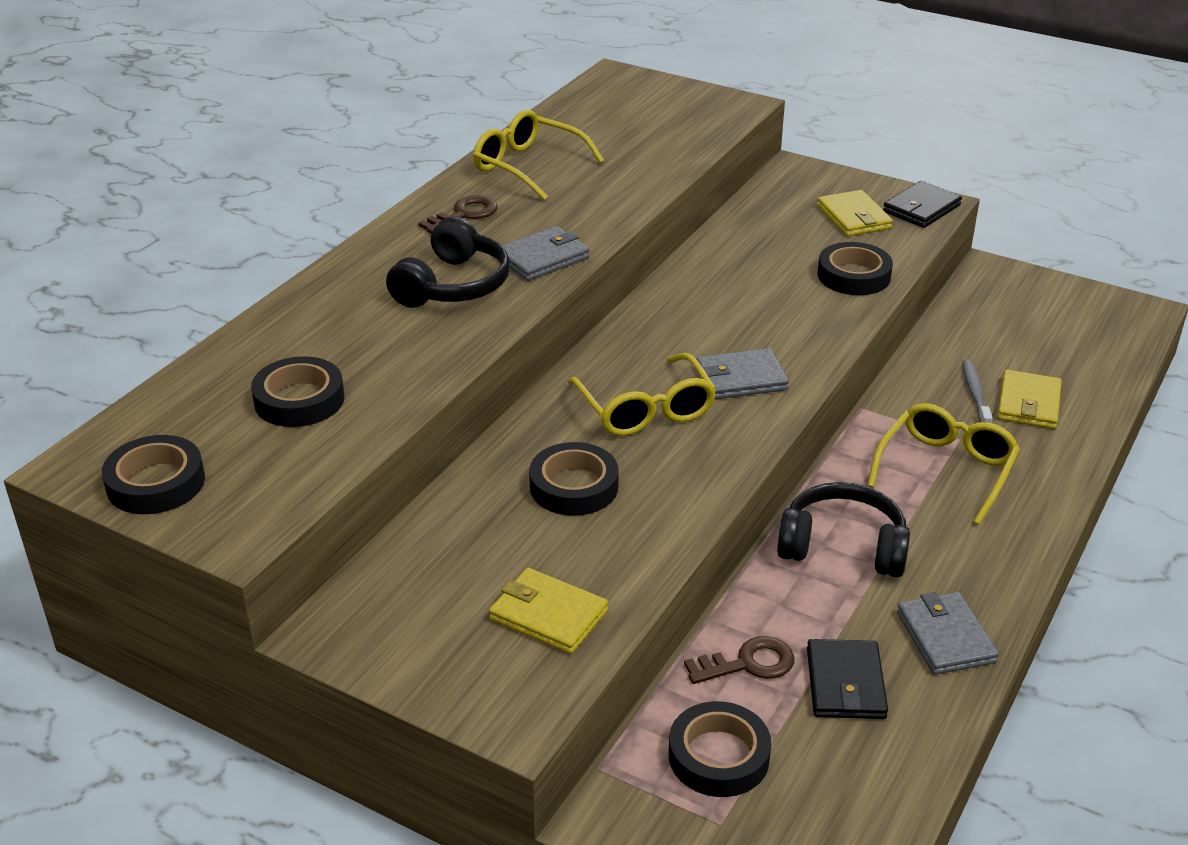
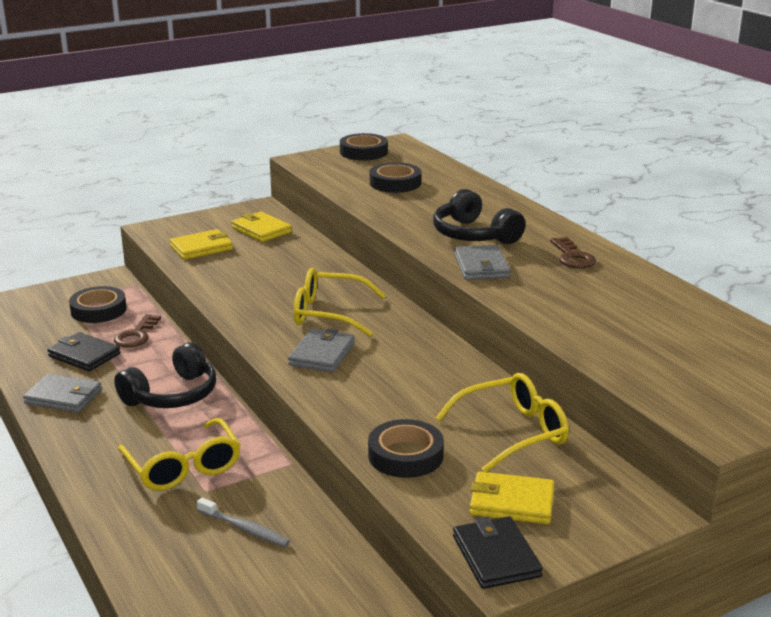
camera: 120 degrees right, 10 degrees down
(529, 167) = (638, 295): yellow glasses -> yellow glasses (511, 433)
(574, 486) = (285, 276): black tape -> none
(1028, 403) = (200, 551): yellow wallet -> yellow wallet (261, 230)

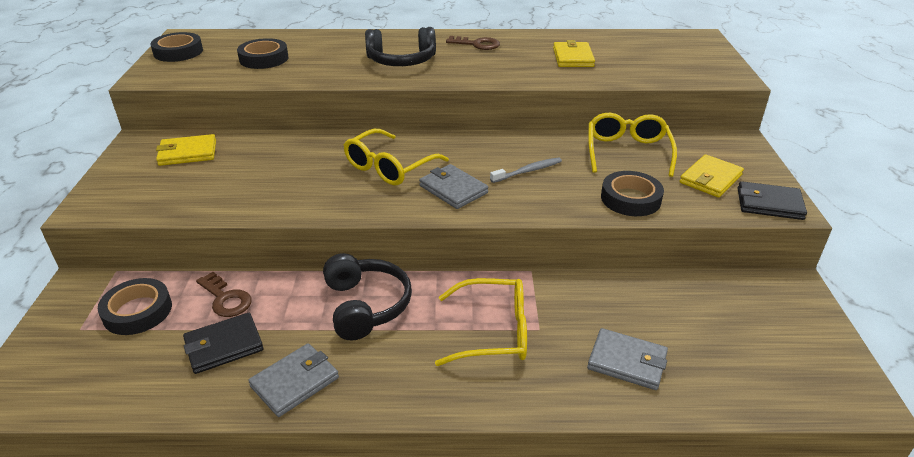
camera: 60 degrees left, 10 degrees up
(201, 248) = (175, 192): yellow wallet -> yellow wallet (573, 57)
(245, 528) = (607, 322): grey toothbrush -> grey toothbrush (528, 171)
(481, 266) = (456, 73): grey wallet -> grey wallet (627, 362)

